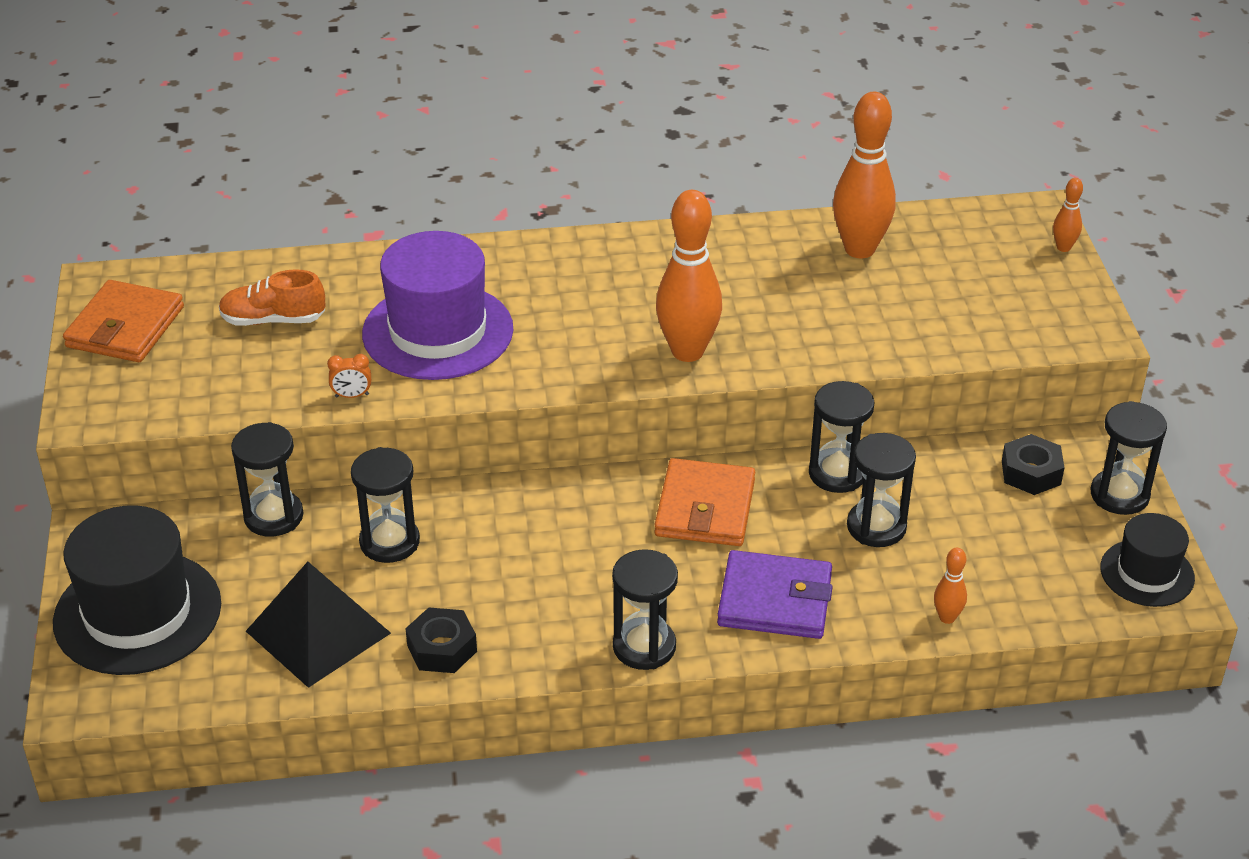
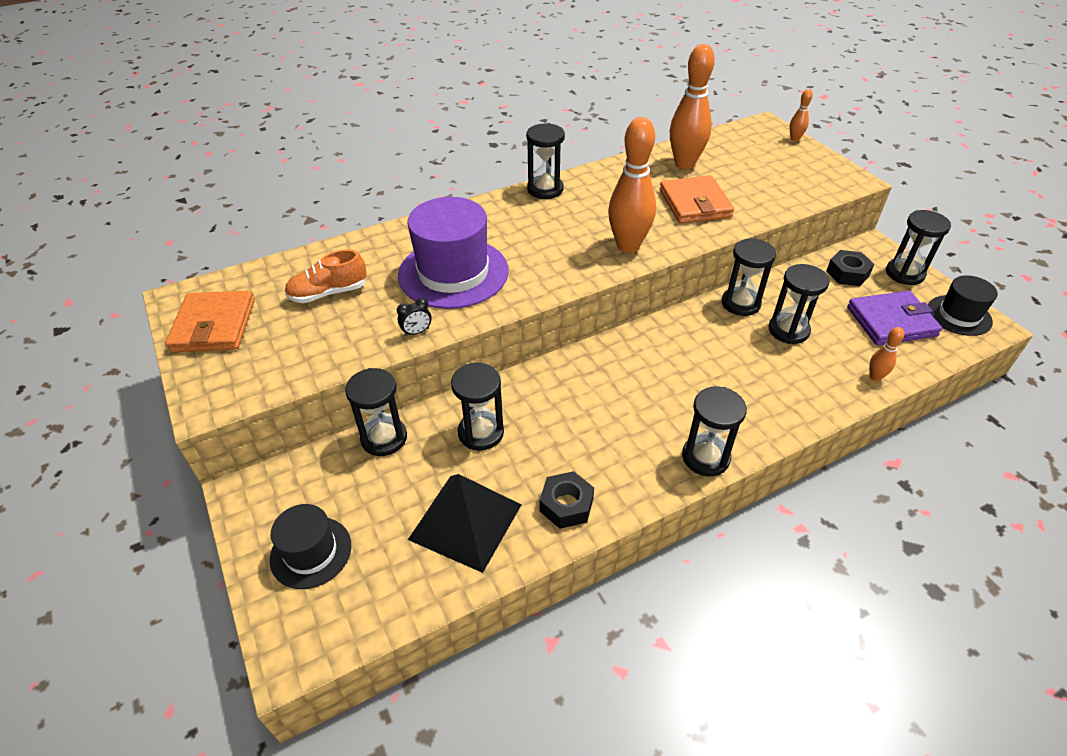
camera: 20 degrees left, 5 degrees up
(137, 613) = (311, 552): black hat -> black hat, size x0.57
(352, 395) = (417, 332): orange clock -> black clock
(630, 242) = (545, 189): none -> black hourglass
(705, 508) = (677, 347): orange wallet -> orange wallet (694, 204)
(775, 600) = (765, 397): purple wallet -> purple wallet (891, 322)

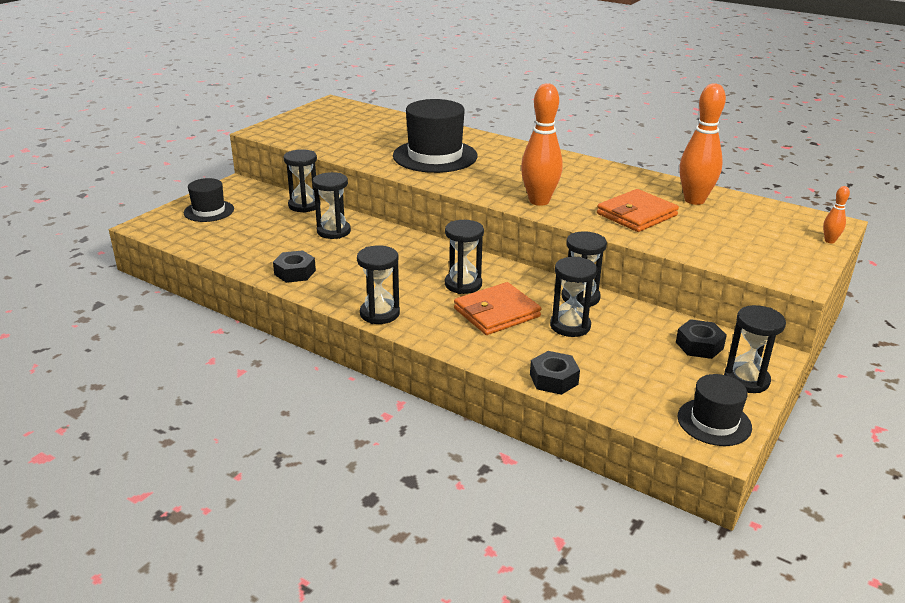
camera: 60 degrees right, 15 degrees down
(213, 325) = (319, 115): orange wallet -> orange wallet (496, 312)
(328, 293) = (376, 131): orange shoe -> none
(417, 332) = (365, 161): black clock -> none
(453, 273) = (435, 156): purple hat -> black hat
(465, 521) = (259, 245): black pyramid -> none
(545, 189) = (573, 160): black hourglass -> black hourglass (463, 284)
(875, 377) = (553, 379): orange bowling pin -> black nut
(891, 322) = (650, 380): purple wallet -> none

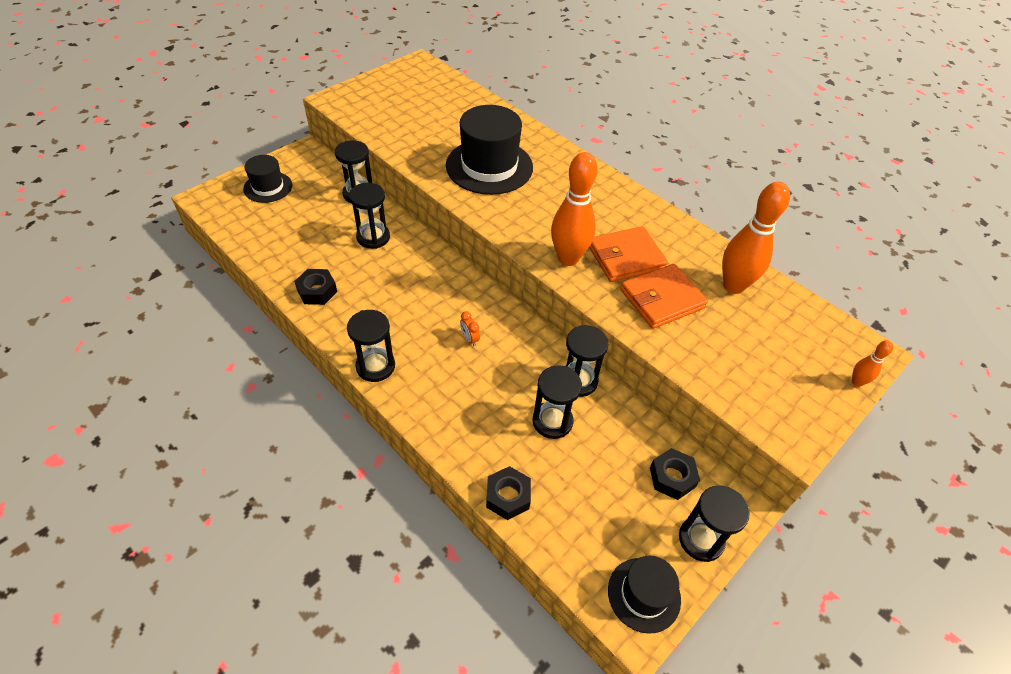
camera: 10 degrees right, 20 degrees up
(463, 284) = (469, 339): black hourglass -> orange clock
(496, 312) = (487, 387): orange wallet -> orange wallet (626, 257)

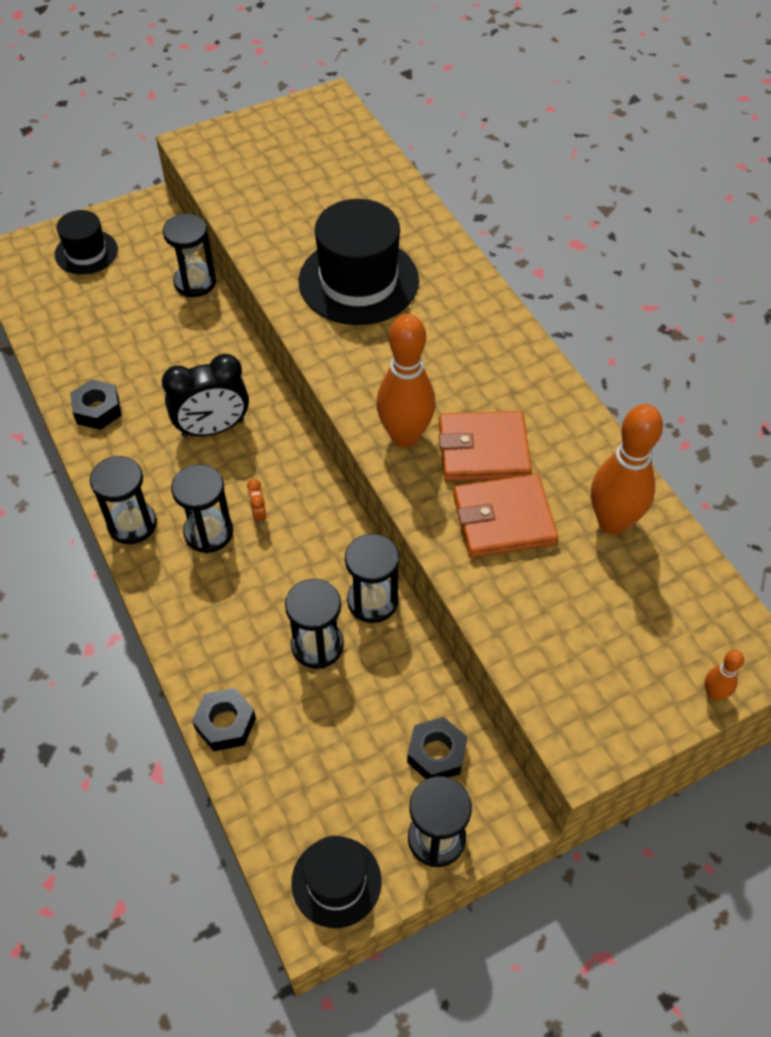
camera: 20 degrees right, 5 degrees up
(373, 237) = (191, 348): black hourglass -> black hourglass (208, 532)
(411, 287) = (213, 428): none -> black clock

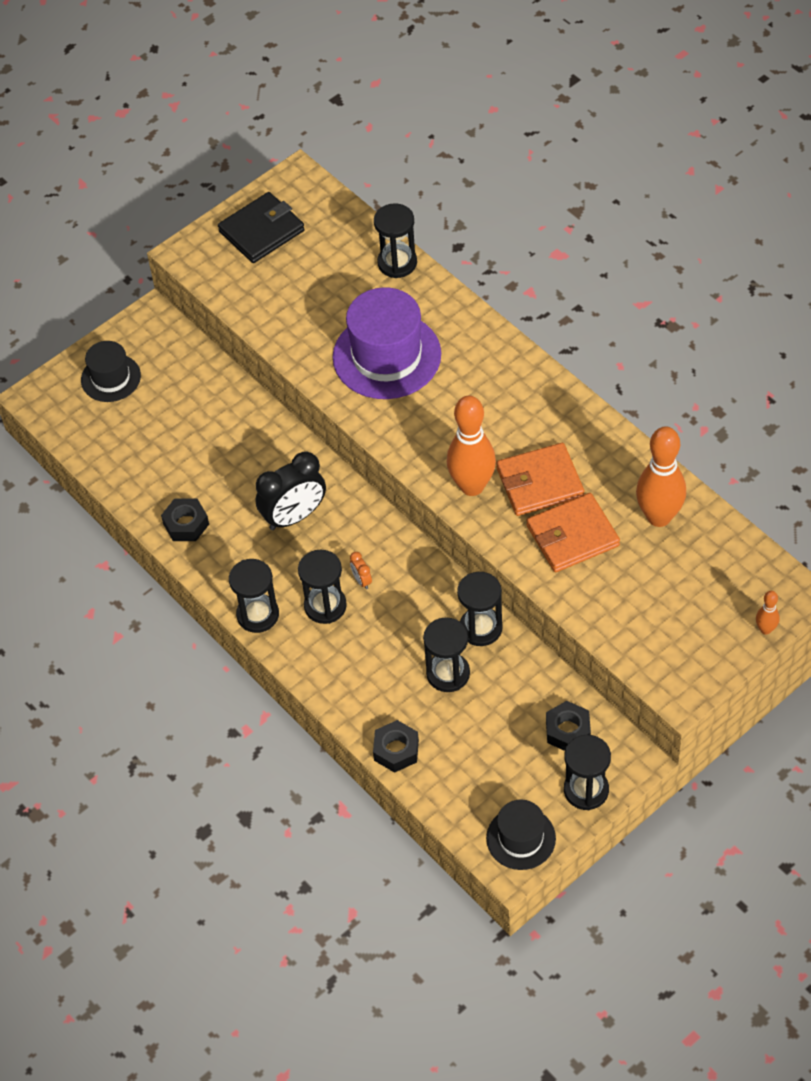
camera: 10 degrees left, 0 degrees up
(195, 282) = (225, 384): black hourglass -> black hourglass (397, 263)
(276, 139) = (261, 231): none -> black wallet
(358, 281) = (387, 356): black hat -> purple hat

